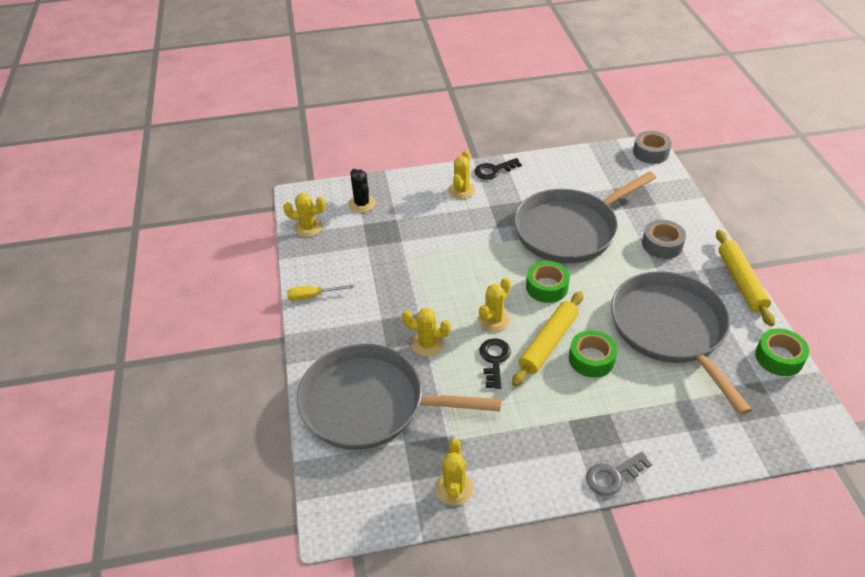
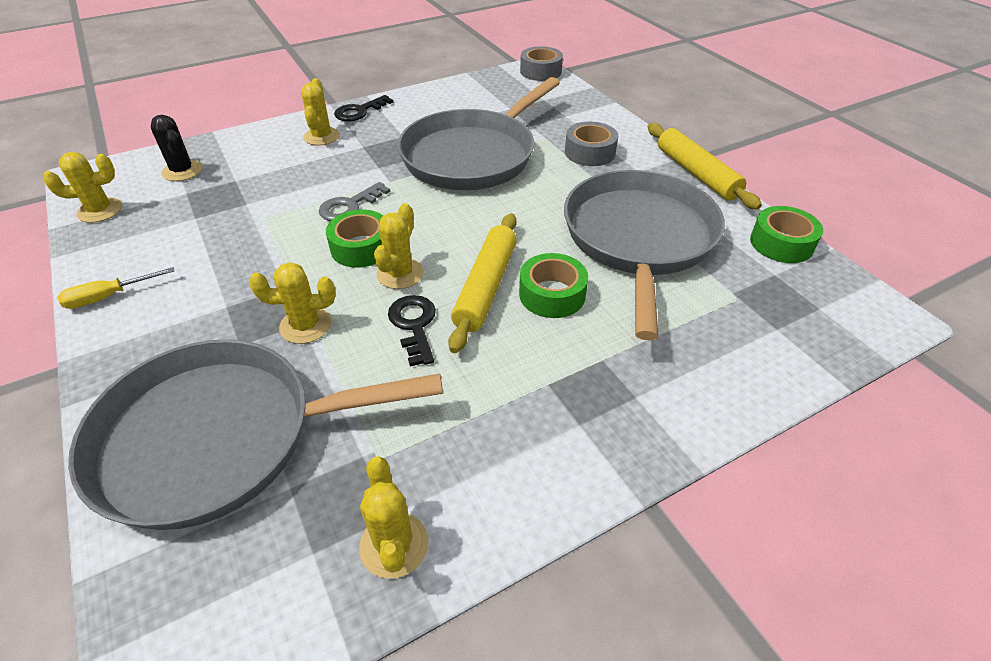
camera: 20 degrees left, 0 degrees up
(546, 287) = (463, 221): green tape -> green tape (361, 247)
(613, 476) = (643, 449): grey key -> grey key (350, 206)
(670, 329) = (639, 238): grey pan -> grey pan turned 45 degrees clockwise

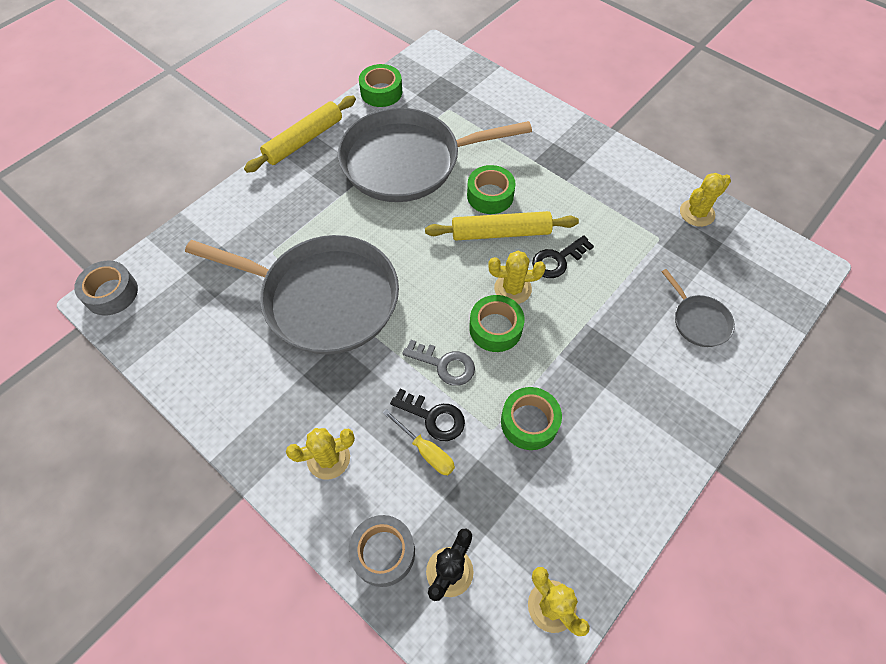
camera: 110 degrees left, 15 degrees up
(108, 297) = (644, 486): yellow screwdriver -> yellow screwdriver (426, 451)
(218, 438) = (698, 321): grey pan -> grey pan, size x0.42
(246, 241) = (529, 422): none -> green tape
(305, 325) = (593, 323): yellow cactus -> none
(359, 111) = (257, 447): black key -> black key (433, 417)
(589, 152) = (290, 212): grey tape -> grey tape (383, 552)

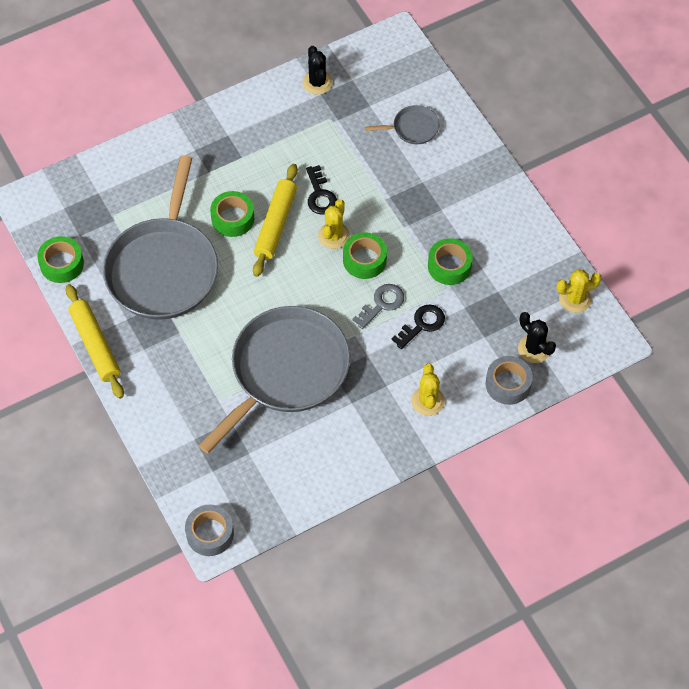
camera: 70 degrees left, 0 degrees up
(426, 451) = (446, 337): yellow screwdriver -> none
(697, 213) = (317, 82): yellow cactus -> black cactus

